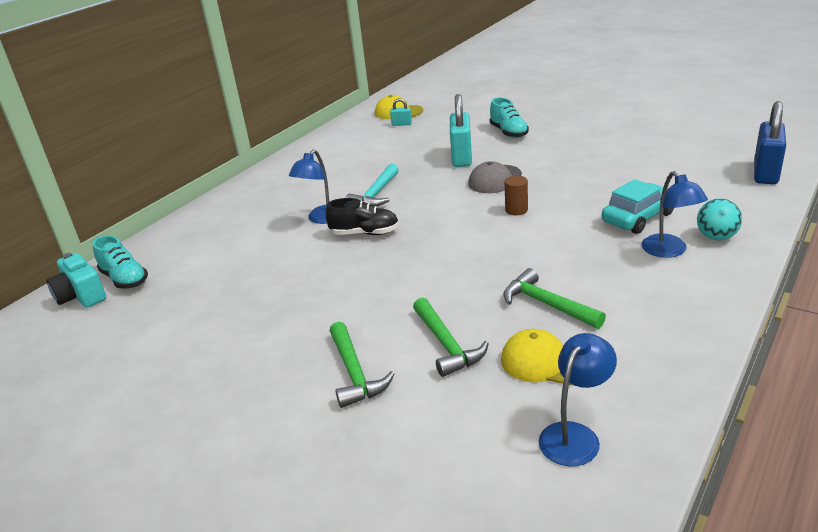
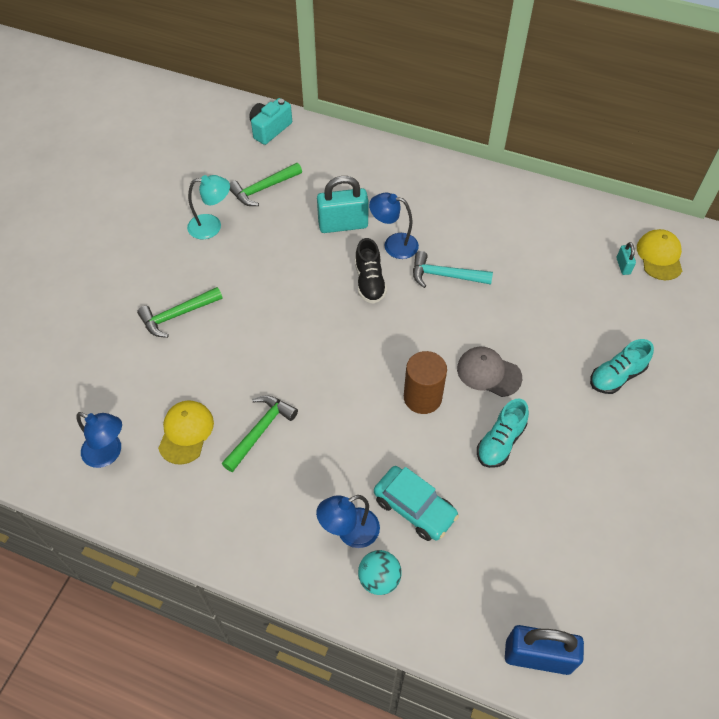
camera: 75 degrees right, 25 degrees up
(125, 279) = (292, 145): turquoise shoe -> turquoise shoe (500, 442)
(215, 343) = (212, 226): none -> turquoise lamp
(446, 345) = (208, 366): green hammer -> green hammer (263, 189)
(461, 157) = (539, 336): turquoise padlock -> turquoise padlock (343, 225)
(516, 210) = (422, 397): brown cylinder -> brown cylinder, size x1.70

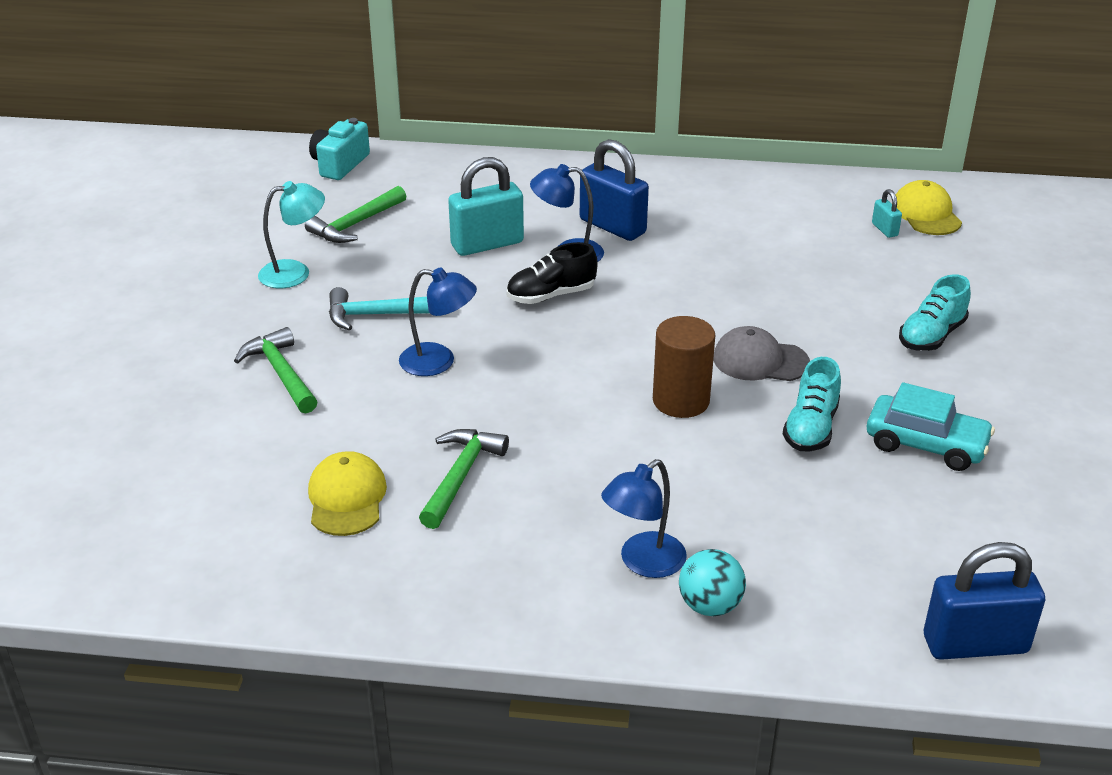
camera: 15 degrees left, 20 degrees down
(109, 453) = (233, 543): blue lamp -> blue lamp (438, 362)
(177, 315) = (281, 373): green hammer -> green hammer turned 105 degrees clockwise
(369, 282) = (551, 295): black shoe -> black shoe turned 90 degrees clockwise
(414, 508) = (724, 518): turquoise car -> turquoise car (926, 444)
(432, 225) = (612, 226): none -> blue padlock
(445, 275) = (653, 273): turquoise hammer -> turquoise hammer (379, 315)

